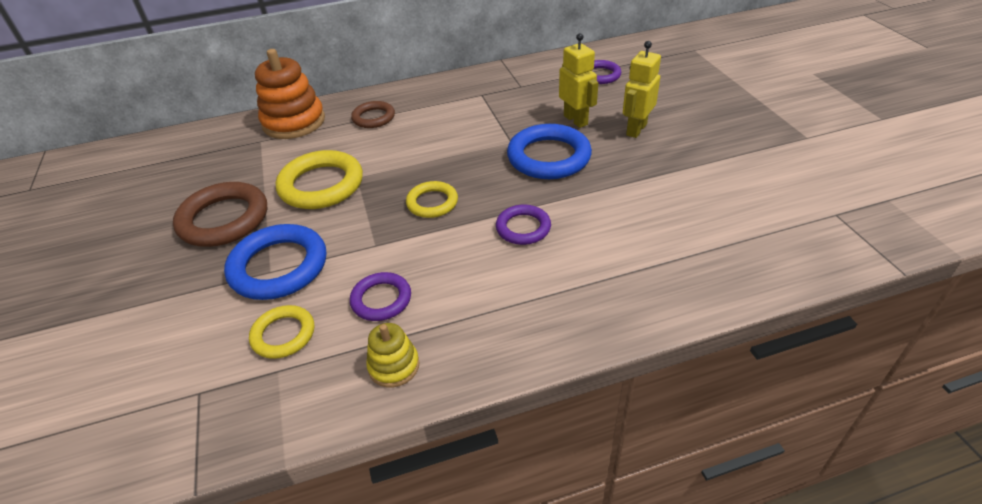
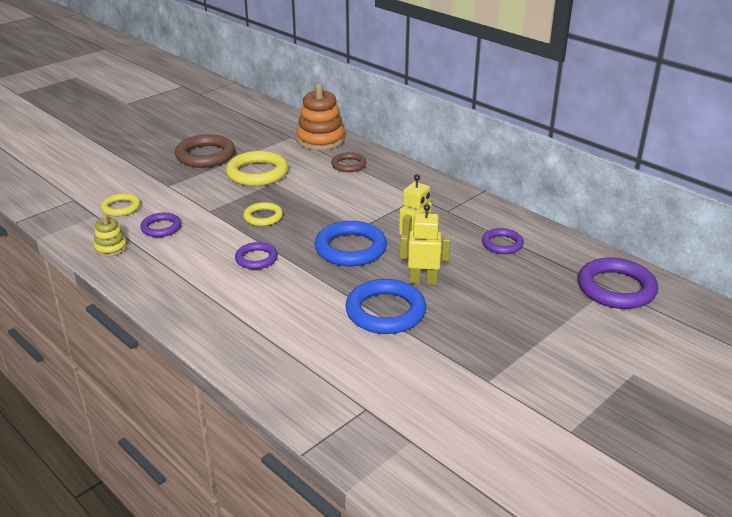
camera: 60 degrees right, 10 degrees down
(279, 267) = (173, 187): blue ring -> blue ring (385, 311)
(697, 47) = (616, 288): none -> purple ring

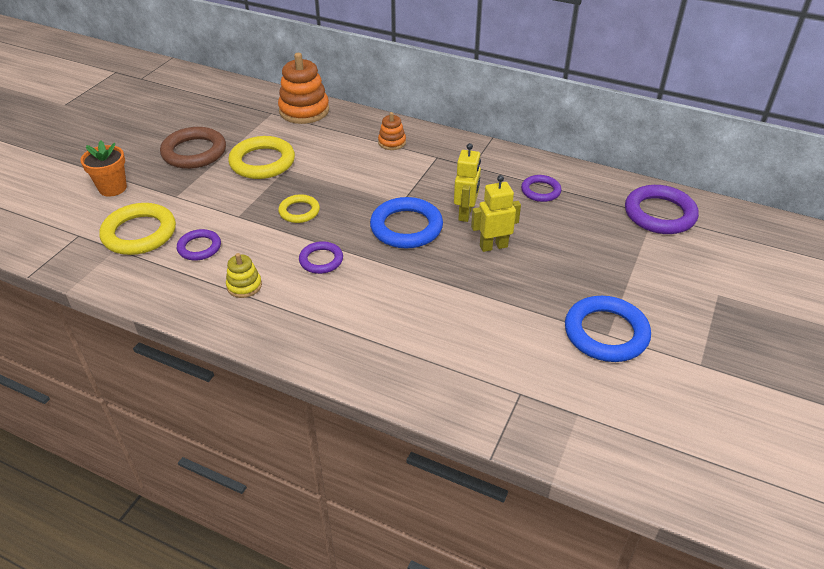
camera: 20 degrees left, 10 degrees up
(111, 248) = (159, 284): yellow stacking toy -> yellow stacking toy (244, 286)
(121, 207) = (139, 233): yellow ring -> yellow ring, size x1.73
(123, 170) = (113, 188): none -> orange flower pot
(349, 165) = (349, 134): brown ring -> none
(383, 178) = (392, 142): none -> orange stacking toy
(385, 311) = (478, 287): blue ring -> blue ring (606, 333)

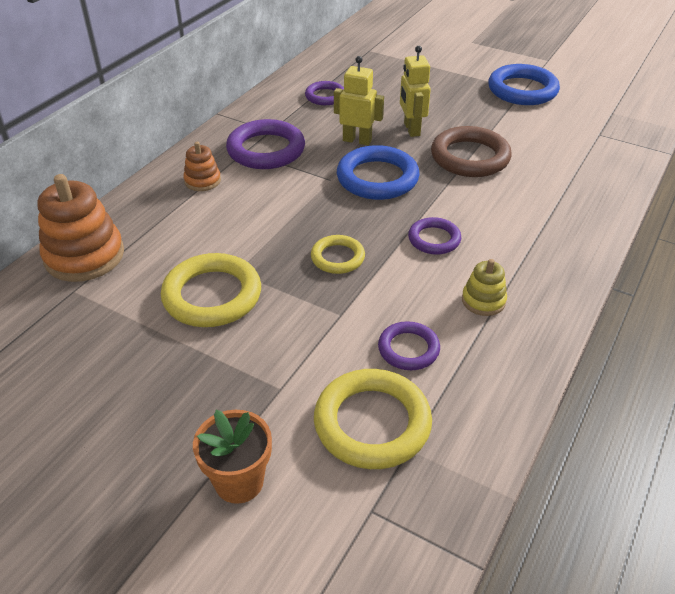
camera: 85 degrees left, 0 degrees up
(194, 152) = (157, 377): brown ring -> brown ring (470, 157)
(659, 214) = (369, 47): purple ring -> purple ring (266, 150)

